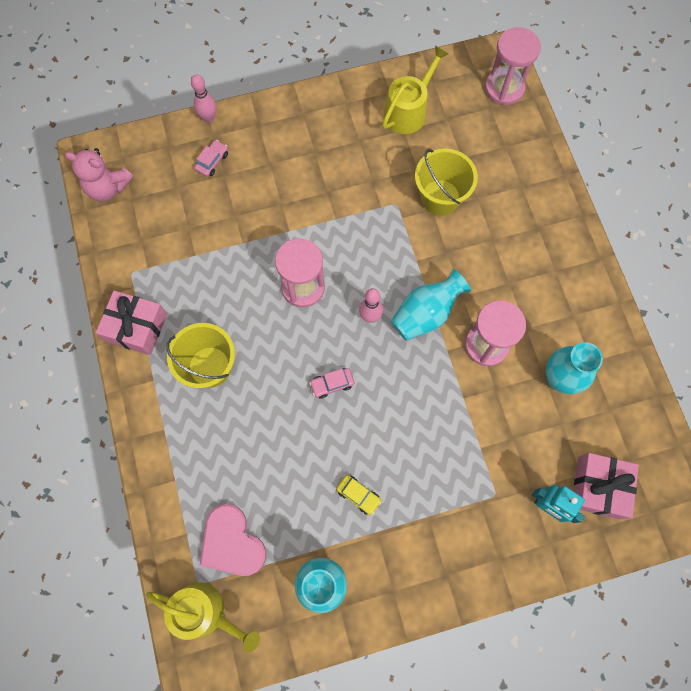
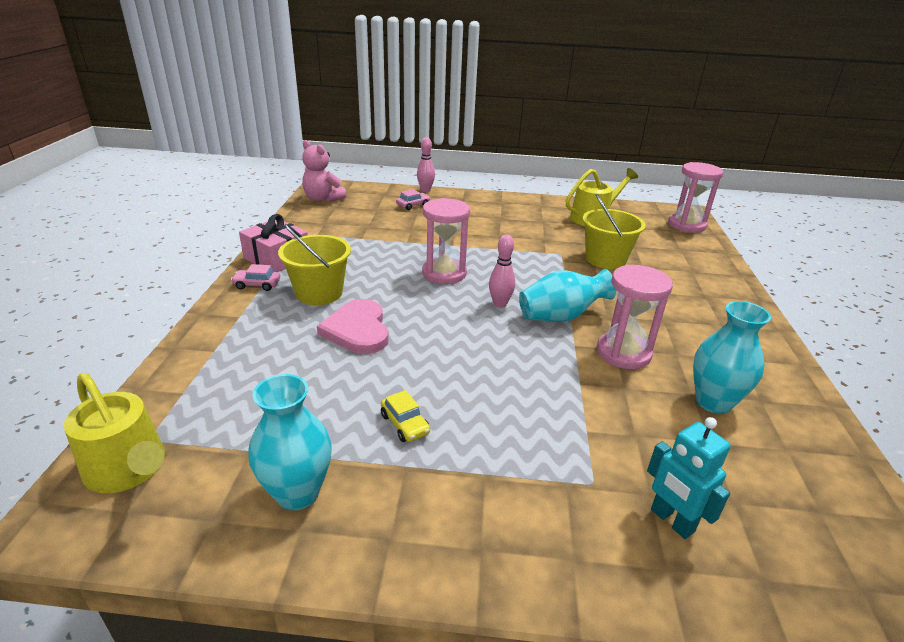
camera: 20 degrees right, 40 degrees down
(232, 543) = (223, 416): pink heart -> pink heart (357, 330)
(332, 384) = (432, 334): pink car -> pink car (257, 285)
(598, 487) = (762, 526): pink gift -> none

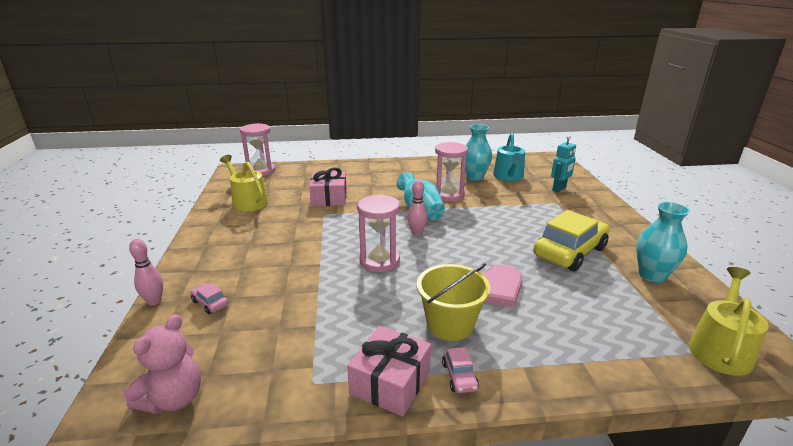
camera: 100 degrees left, 5 degrees down
(405, 424) = (569, 252): yellow car -> yellow car, size x2.39
(605, 259) = (329, 198): yellow bucket -> pink gift
(731, 454) = (508, 176): none -> turquoise watering can

